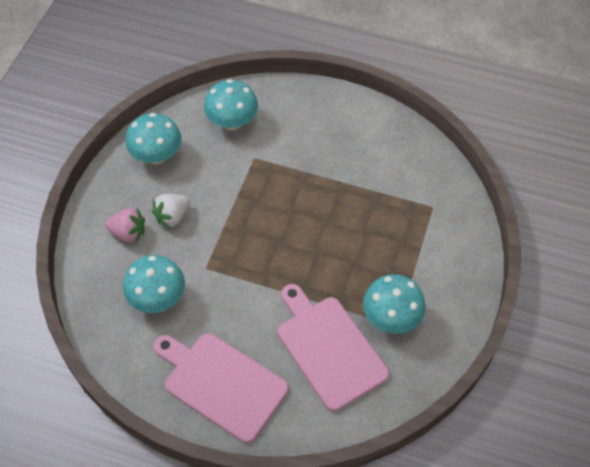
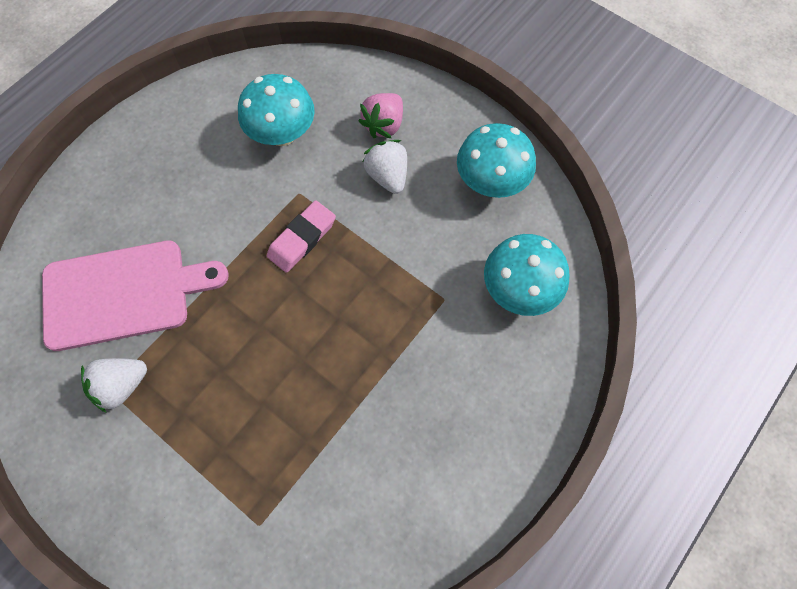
camera: 110 degrees right, 10 degrees up
(222, 384) = (145, 168): pink cutting board -> none
(242, 252) = (302, 239): none -> pink eraser
(391, 317) = (122, 386): turquoise mushroom -> white strawberry

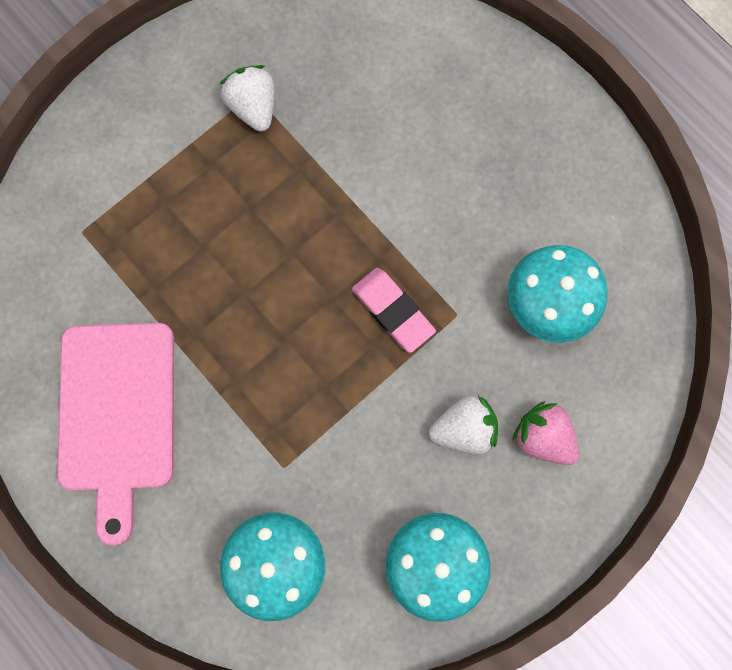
camera: 100 degrees right, 10 degrees up
(123, 293) = (359, 110): pink cutting board -> pink cutting board (117, 415)

